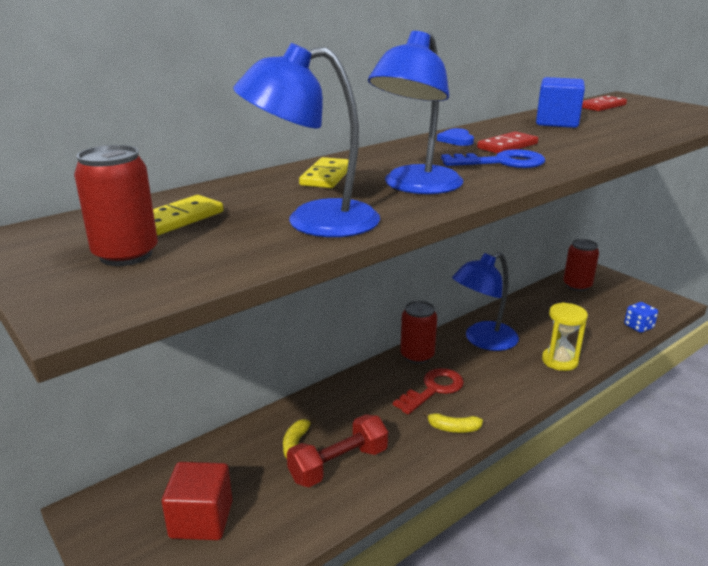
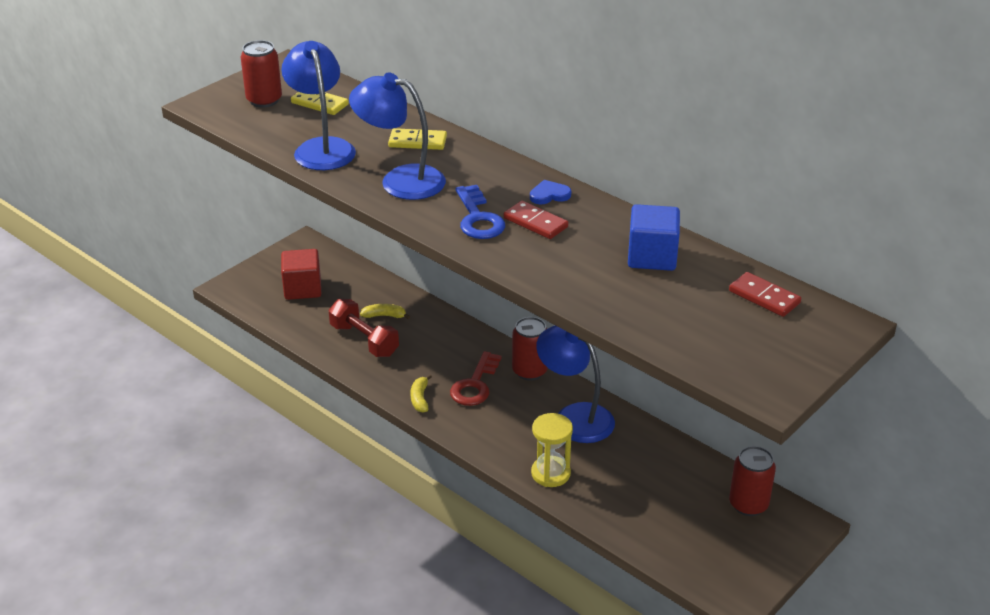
camera: 80 degrees right, 10 degrees up
(433, 389) = (475, 384): red key -> red key turned 75 degrees clockwise
(638, 327) = (653, 550): blue dice -> none

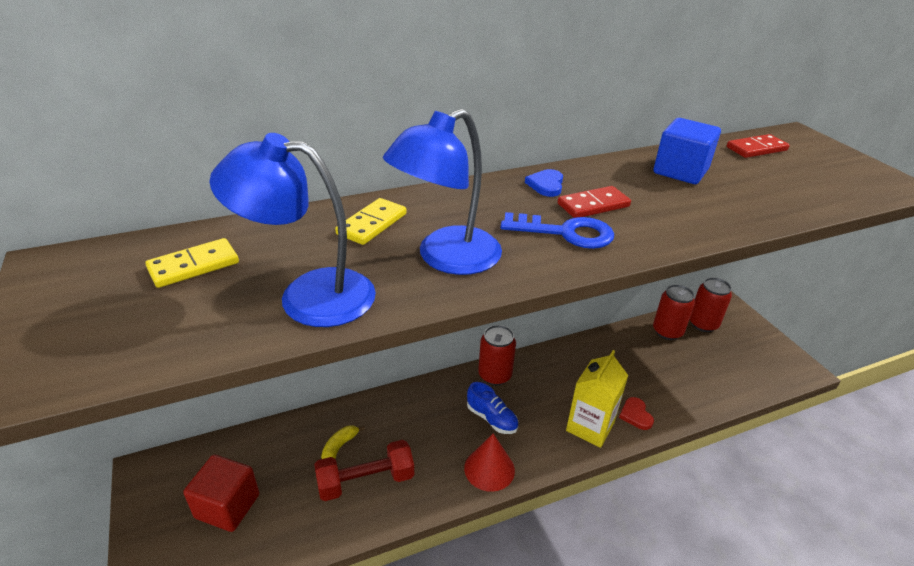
camera: 65 degrees left, 0 degrees up
(264, 100) = (114, 311): red can -> red can (667, 331)
(420, 399) = (489, 469): yellow banana -> red cone
(475, 384) = (492, 418): red key -> blue shoe
(511, 446) = (590, 427): none -> yellow carton
(550, 473) = (635, 415): yellow hourglass -> red heart
(575, 416) = (568, 371): blue lamp -> none

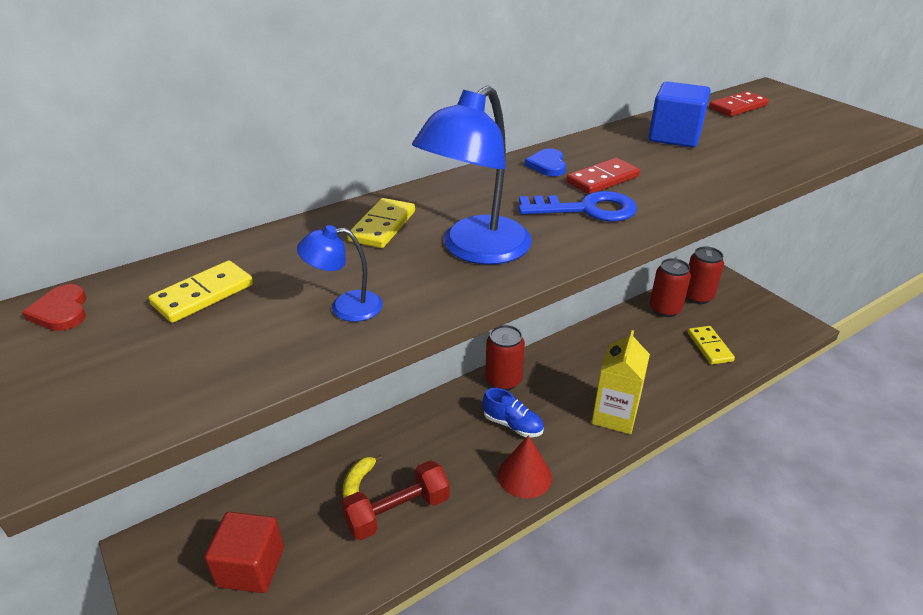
camera: 10 degrees left, 0 degrees up
(308, 295) = (345, 307): blue lamp -> blue lamp, size x0.50
(635, 415) = (656, 396): red heart -> red heart (61, 311)
(702, 375) = (709, 347): none -> yellow domino

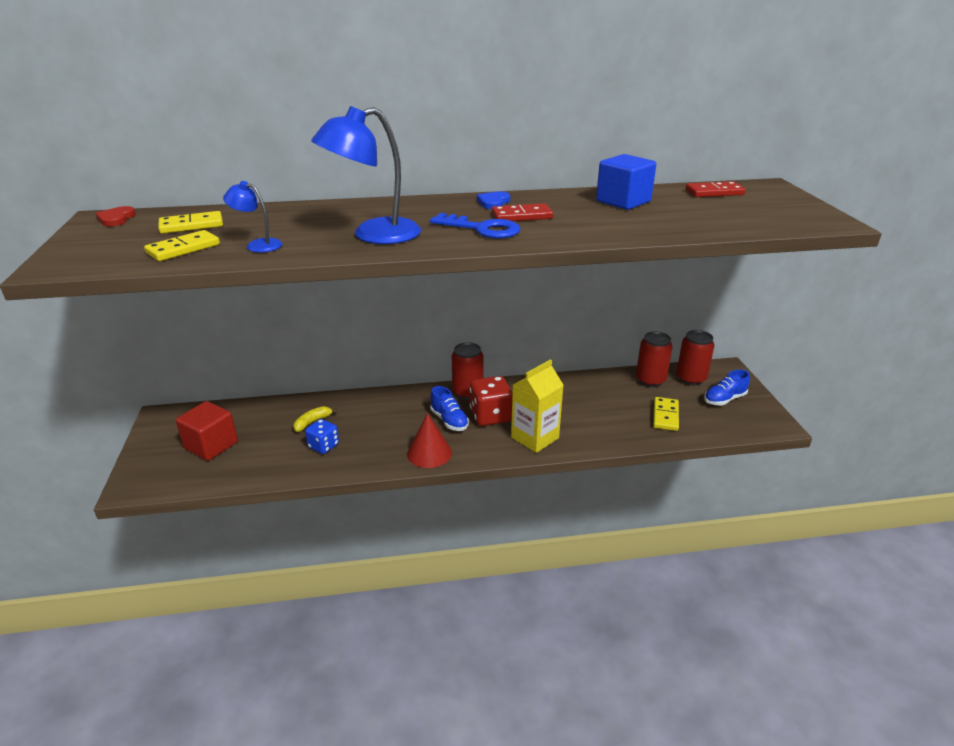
camera: 25 degrees right, 5 degrees down
(382, 226) = (333, 214): yellow domino -> yellow domino (183, 249)
(397, 512) = (323, 446): red dumbbell -> blue dice
(550, 403) = (490, 416): none -> red dice
(742, 311) = (724, 399): none -> blue shoe

